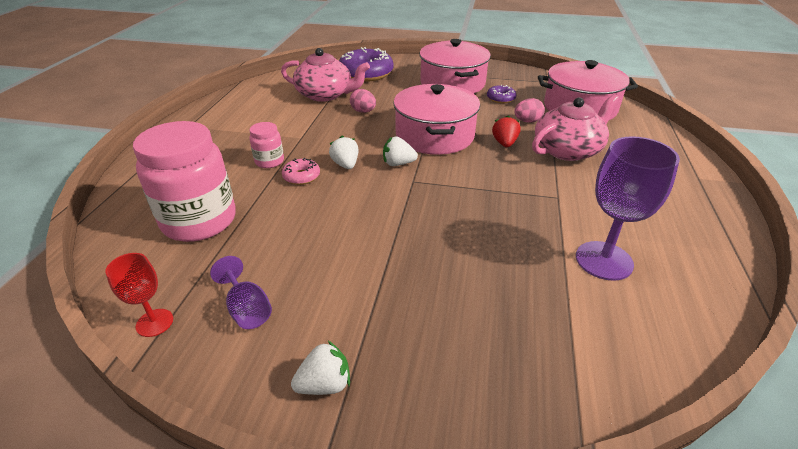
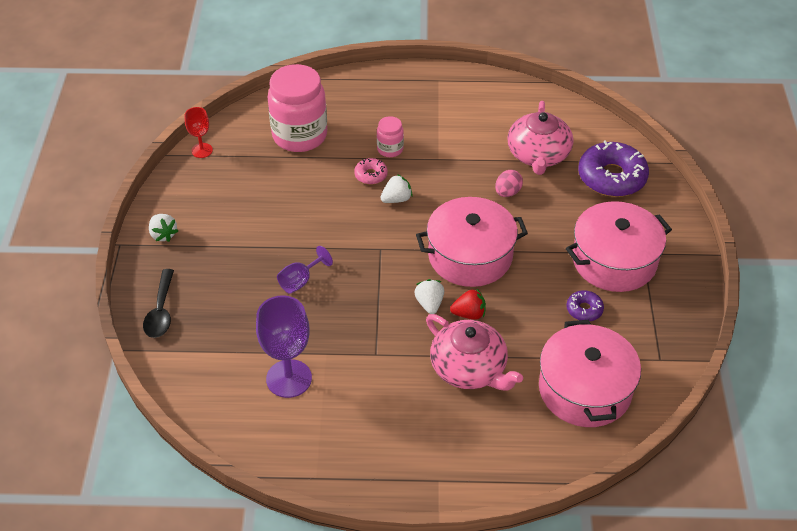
camera: 80 degrees right, 10 degrees up
(247, 309) = (216, 186): purple goblet -> purple goblet (300, 281)
(398, 164) = (407, 235): white strawberry -> white strawberry (429, 304)
(496, 394) = (161, 311): none -> black spoon
(527, 121) = (529, 335): pink egg -> none

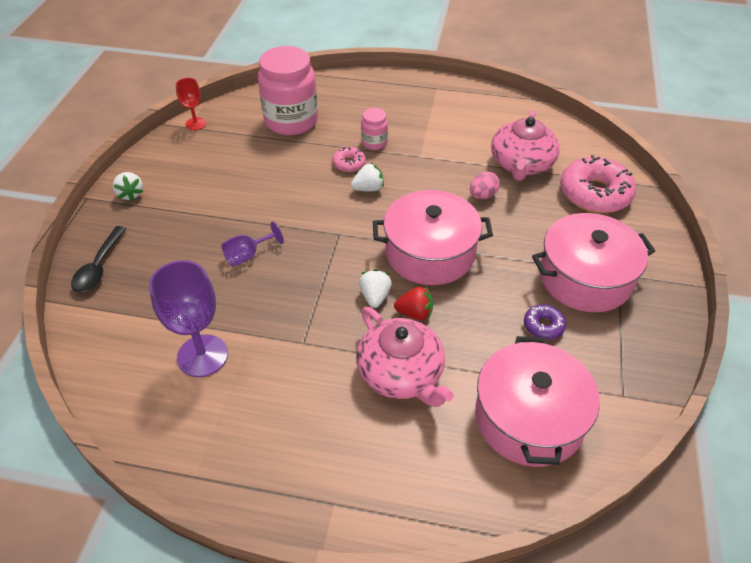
camera: 10 degrees right, 0 degrees up
(611, 177) = (594, 194): purple donut -> pink donut

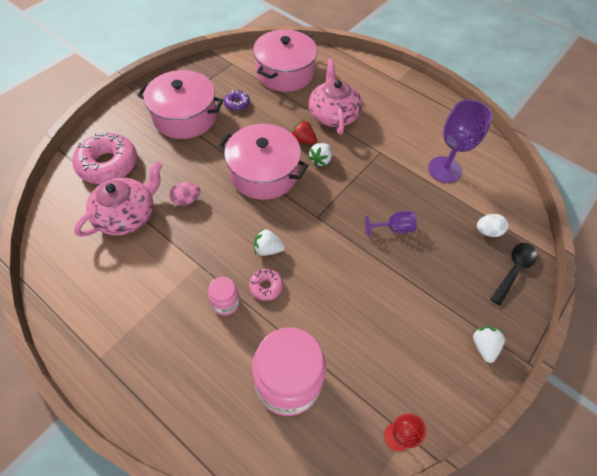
camera: 155 degrees left, 10 degrees up
(132, 296) = (487, 231): none -> white egg

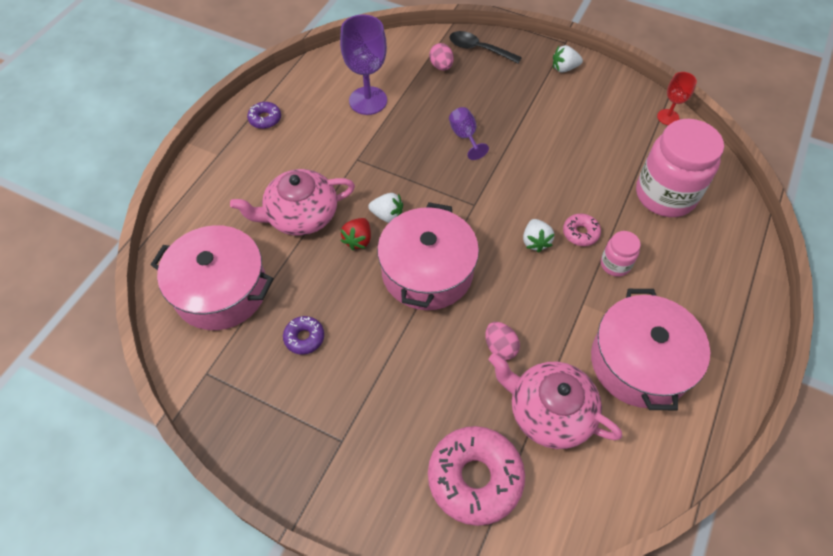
camera: 100 degrees left, 0 degrees up
(185, 117) = (348, 403): pink pot -> pink pot (640, 362)
(429, 107) = (265, 119): none -> purple donut
(487, 231) = (441, 66): white egg -> pink egg

